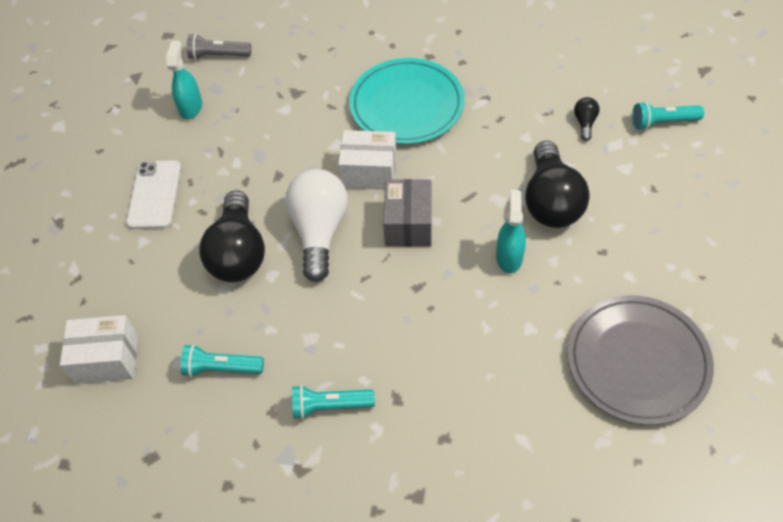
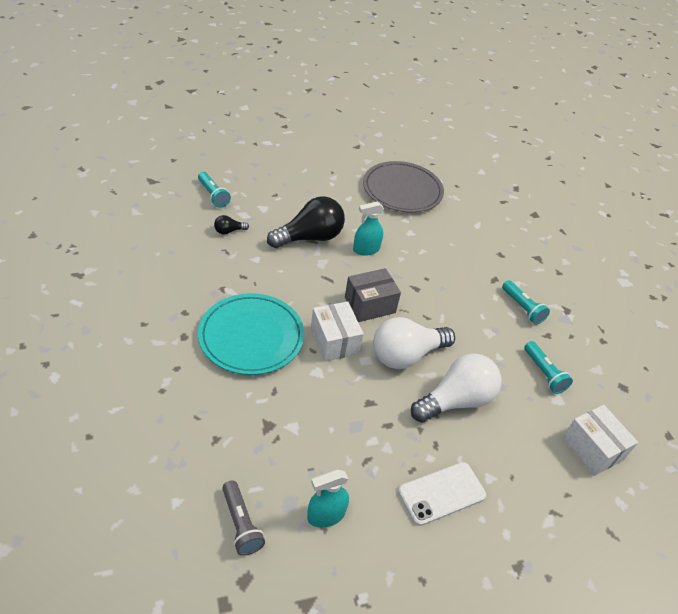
camera: 125 degrees left, 10 degrees down
(238, 253) = (456, 400): black light bulb -> white light bulb

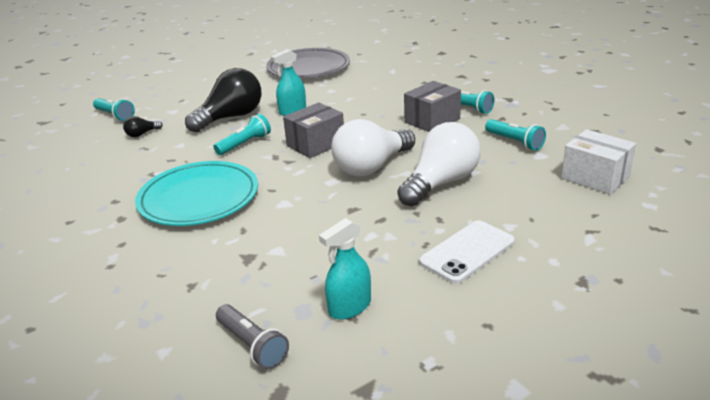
camera: 10 degrees left, 15 degrees down
(310, 280) = (245, 144): none -> turquoise flashlight
(334, 341) = (291, 177): white box -> none
(483, 313) = (432, 120): none -> grey box

